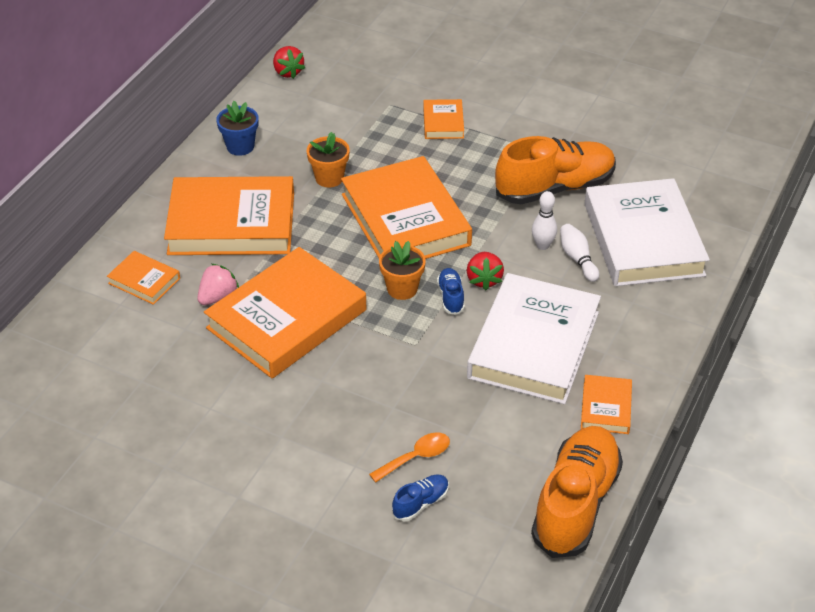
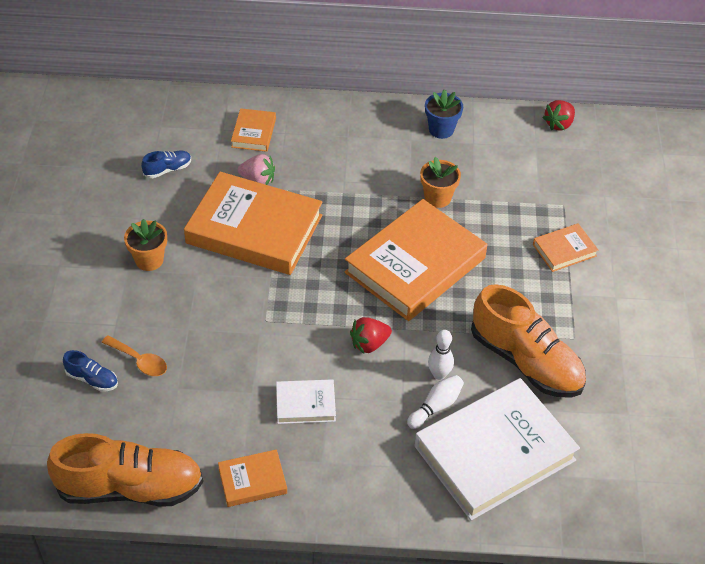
camera: 65 degrees right, 5 degrees up
(231, 223) = (345, 158): orange book -> none
(402, 289) = (327, 290): orange flower pot -> orange flower pot (149, 260)
(451, 297) = (335, 327): blue shoe -> blue shoe (167, 169)
(533, 345) = (305, 404): white book -> white book, size x0.46

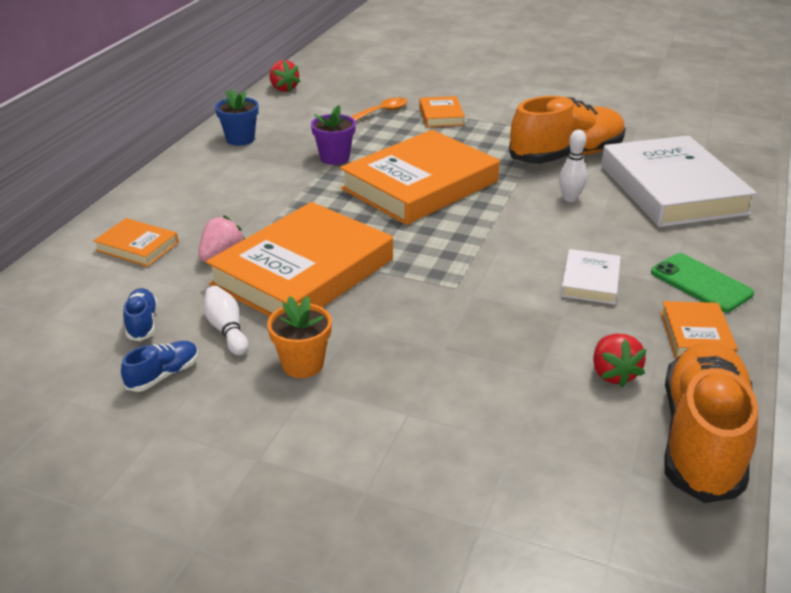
camera: 70 degrees left, 15 degrees down
(92, 379) = (502, 451): blue shoe -> blue shoe (163, 375)
(139, 361) = (483, 399): orange spoon -> orange spoon (382, 112)
(330, 482) = (701, 283): none -> green phone
(369, 344) = (516, 228): red strawberry -> red strawberry (613, 374)
(415, 265) = (420, 185): orange book -> orange book turned 75 degrees clockwise
(436, 406) = (610, 207): white bowling pin -> white bowling pin (227, 330)
(437, 198) = (334, 158): orange flower pot -> purple flower pot

